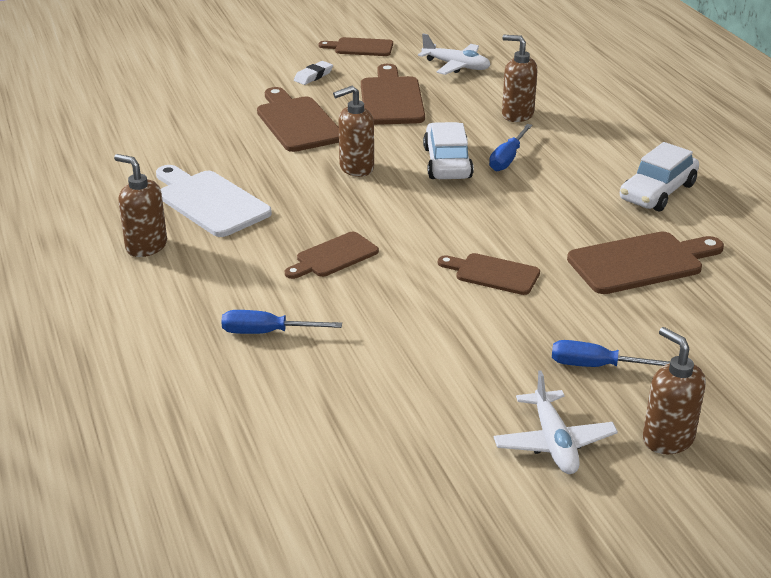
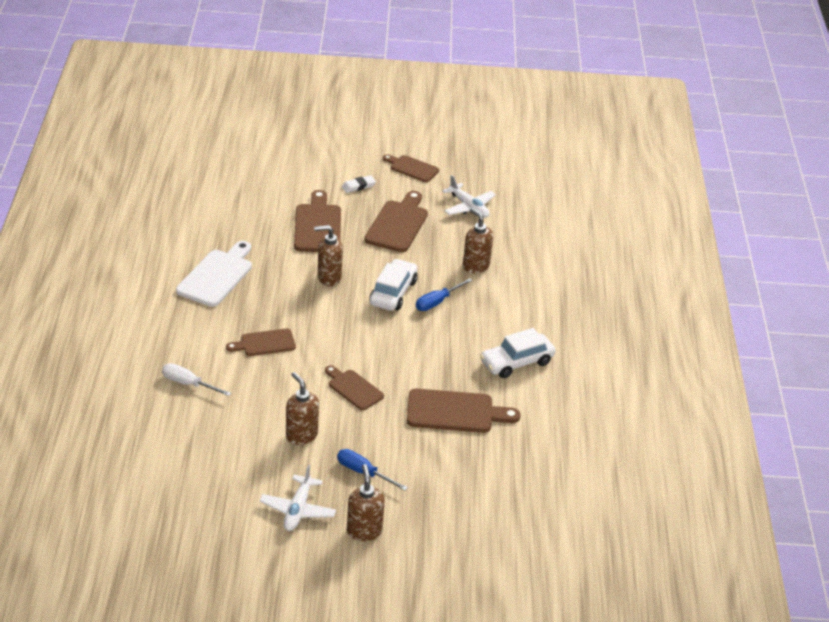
camera: 20 degrees right, 5 degrees up
(146, 246) = (157, 298): brown soap dispenser -> brown soap dispenser (301, 435)
(209, 202) = (217, 276): white cutting board -> white cutting board turned 45 degrees clockwise
(267, 332) = (188, 384): blue screwdriver -> white screwdriver

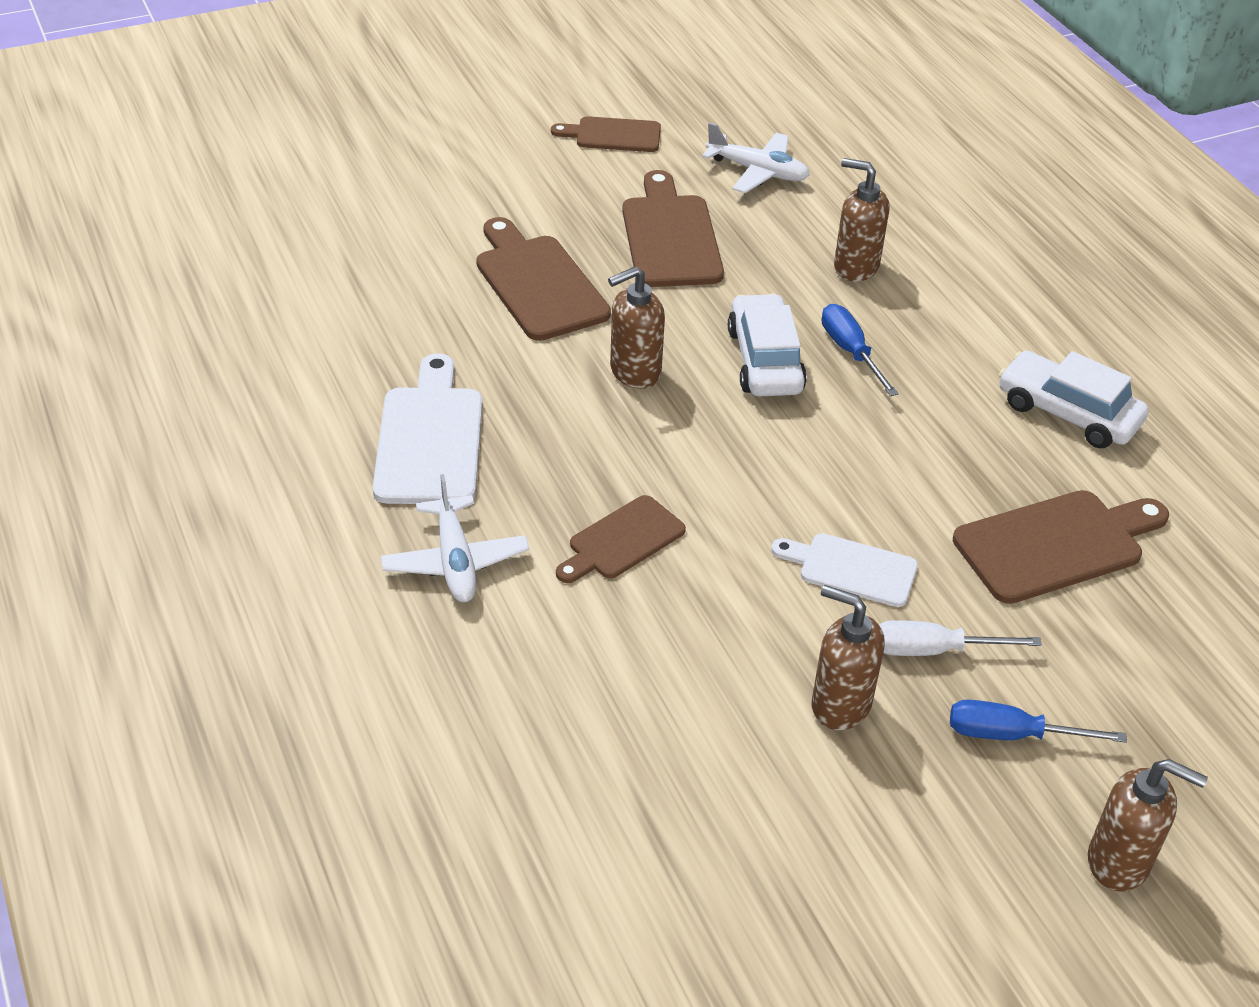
camera: 25 degrees left, 5 degrees up
(188, 384) = (544, 684): white screwdriver -> white screwdriver (933, 650)
(298, 510) = (965, 872): white plane -> white plane (455, 561)
(353, 388) = (851, 569): brown cutting board -> white cutting board
(358, 186) = (550, 192): white eraser -> none
(364, 531) = (1119, 862): brown soap dispenser -> brown soap dispenser turned 150 degrees clockwise
(437, 302) = (850, 351): blue screwdriver -> blue screwdriver turned 135 degrees clockwise
(516, 362) = (1067, 413): white car -> white car turned 90 degrees clockwise

